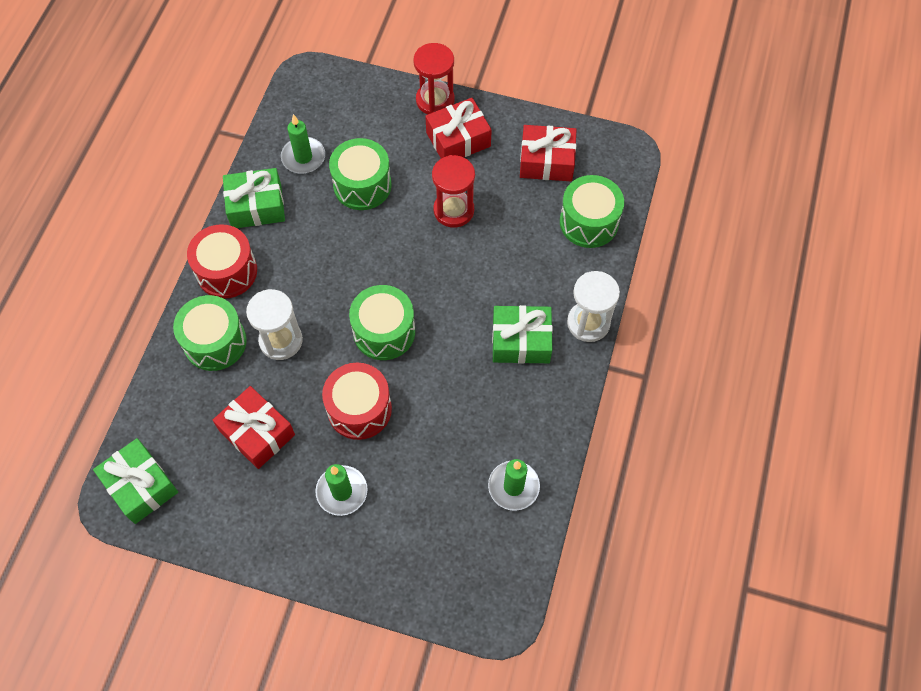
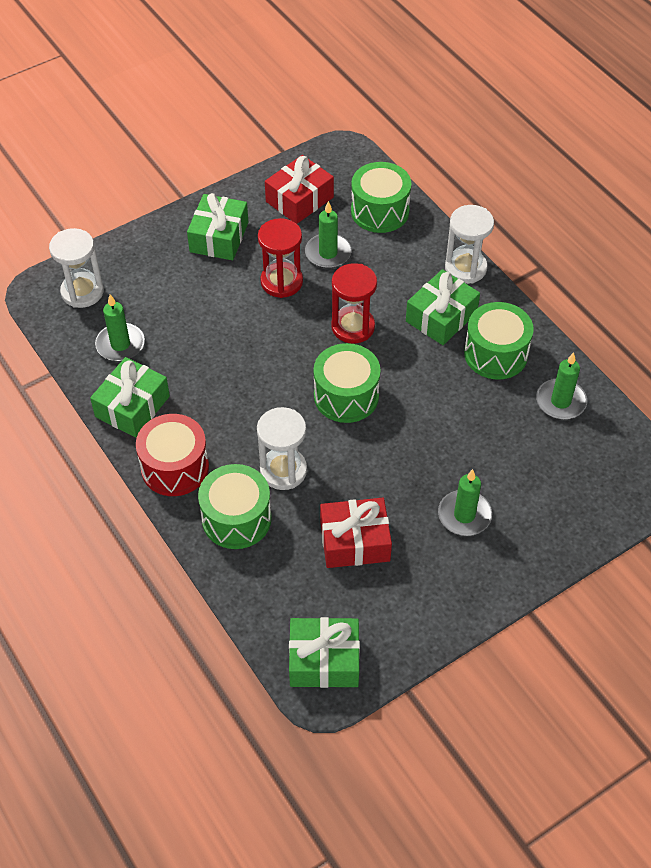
camera: 50 degrees left, 10 degrees down
(329, 99) = (82, 292): none -> white hourglass
(359, 409) = (401, 456): red drum -> none
(362, 185) = (193, 323): green drum -> green drum (495, 354)
(435, 100) = (165, 227): red hourglass -> red hourglass (353, 327)
(458, 139) = (219, 237): red gift -> green gift
(511, 219) = (328, 253): none -> green candle

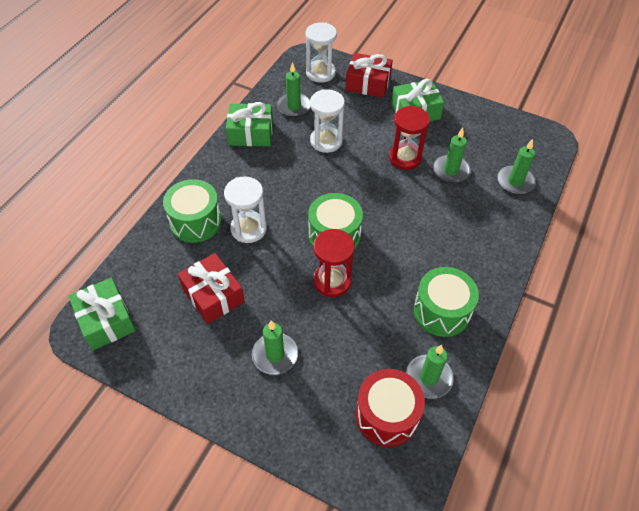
camera: 60 degrees right, 0 degrees up
(175, 467) = (217, 173): red drum -> red drum (387, 415)
(299, 199) = (484, 135): red gift -> red gift (368, 83)
(353, 327) = (397, 212): red hourglass -> red hourglass (332, 281)
(380, 211) = (515, 182): green drum -> green candle
(441, 317) = (449, 260): green gift -> none
(465, 268) = (508, 256): white hourglass -> white hourglass (326, 141)

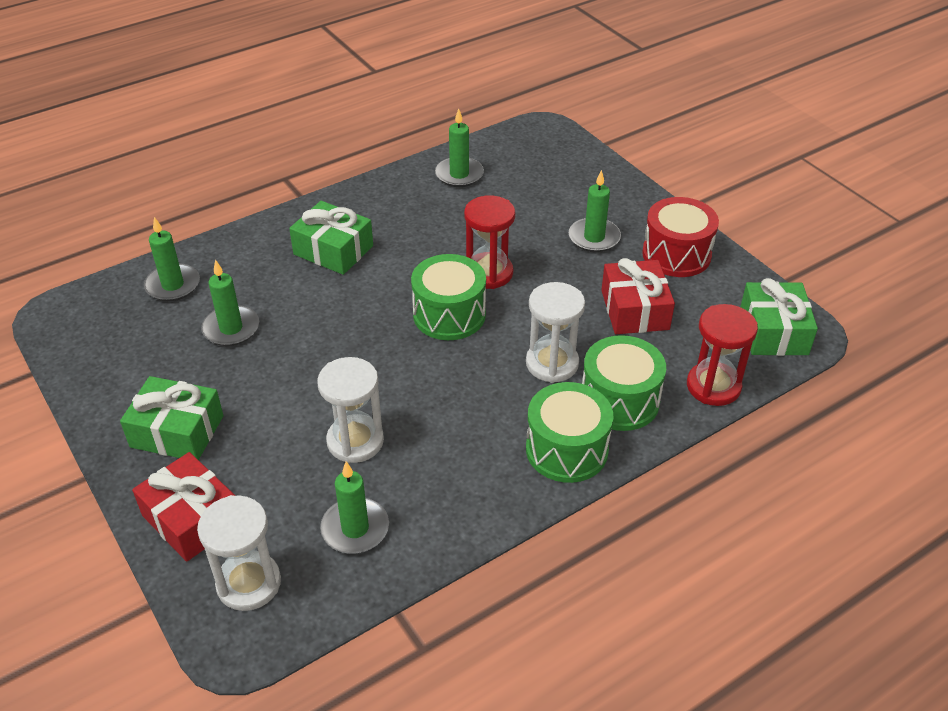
camera: 150 degrees left, 10 degrees down
(251, 133) = (462, 507): green gift -> green gift (333, 250)
(387, 415) = (518, 167): red drum -> red drum (676, 254)
(405, 158) = (270, 369): red hourglass -> red hourglass (713, 386)
(441, 311) = (398, 210): green drum -> green drum (566, 449)

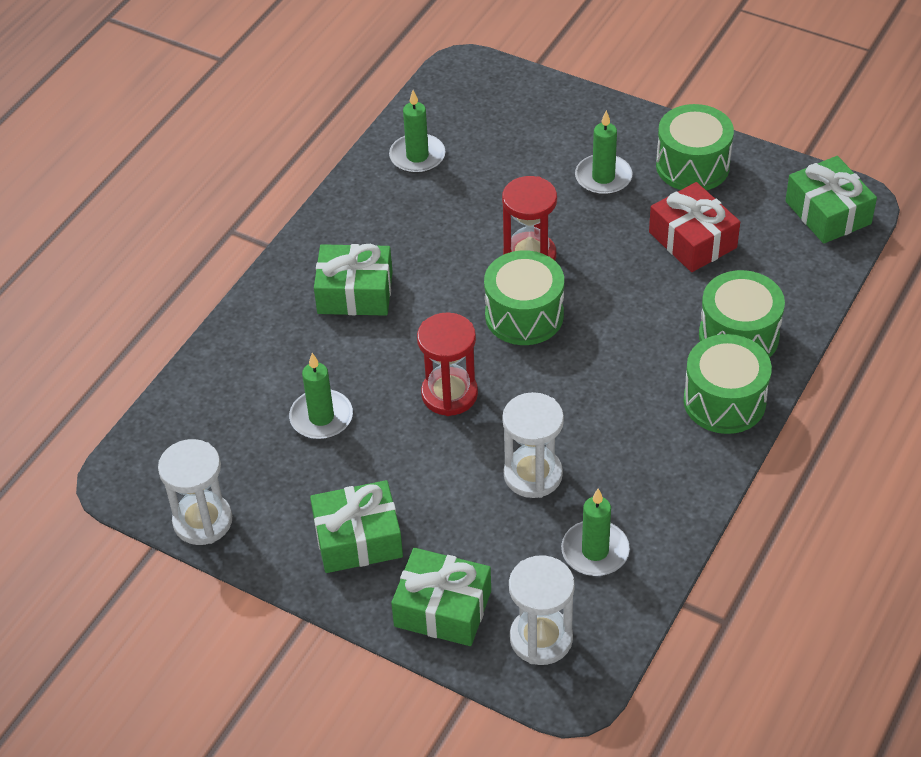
camera: 25 degrees left, 5 degrees up
(173, 285) = (220, 397): green candle -> none
(192, 518) = (443, 608): red gift -> green gift
(552, 363) = (655, 325): white hourglass -> white hourglass (203, 521)
(676, 254) = (692, 166): red drum -> green drum
(713, 386) = (809, 288): red hourglass -> red hourglass (449, 394)

